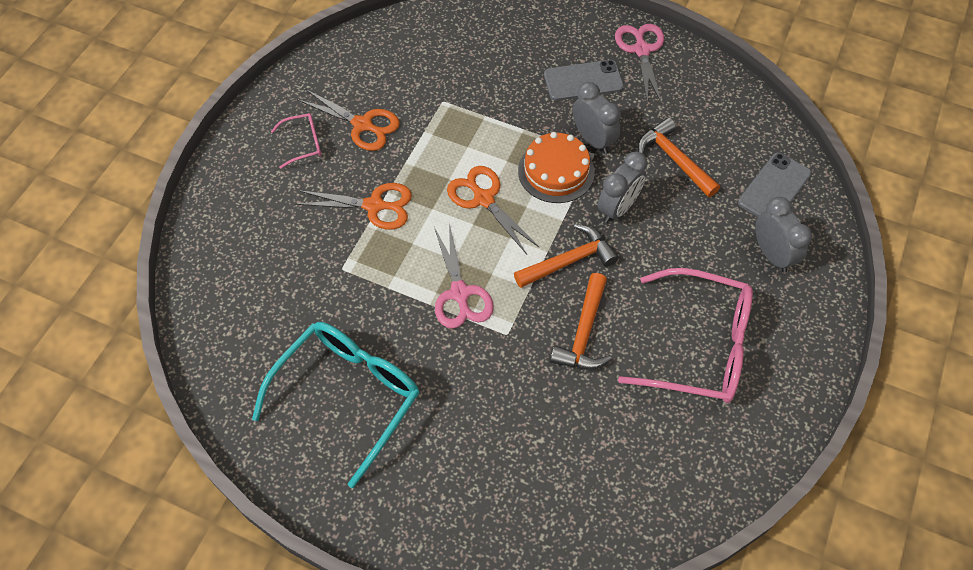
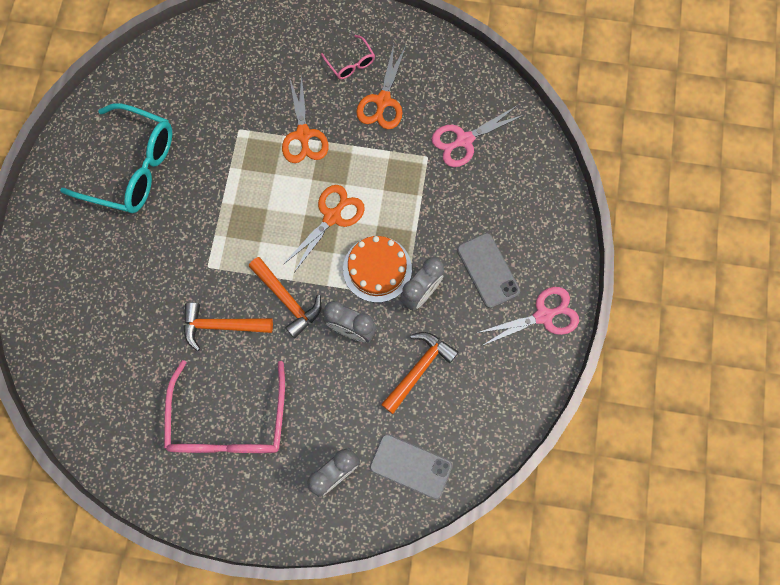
camera: 75 degrees right, 15 degrees up
(460, 293) = (236, 222): pink scissors -> pink scissors (464, 140)

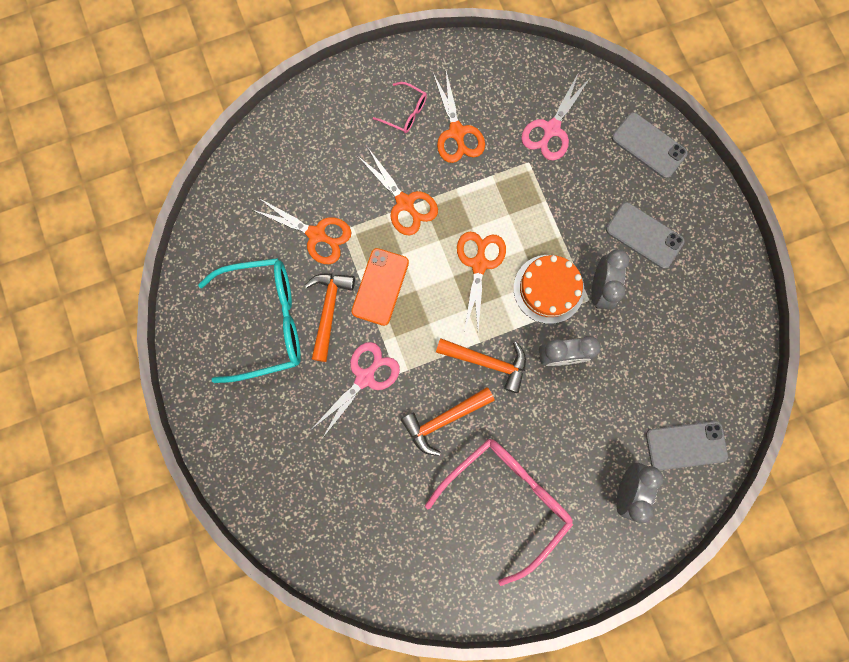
camera: 30 degrees left, 5 degrees up
(216, 121) = (316, 235): none -> orange scissors
(229, 420) = (505, 500): pink glasses -> pink glasses turned 105 degrees counterclockwise
(240, 190) = (380, 287): none -> orange phone
(419, 369) = (640, 357): orange hammer -> orange hammer (329, 310)
(540, 198) = (648, 146): none -> grey phone
(543, 316) = (715, 249): pink scissors -> pink scissors (365, 378)

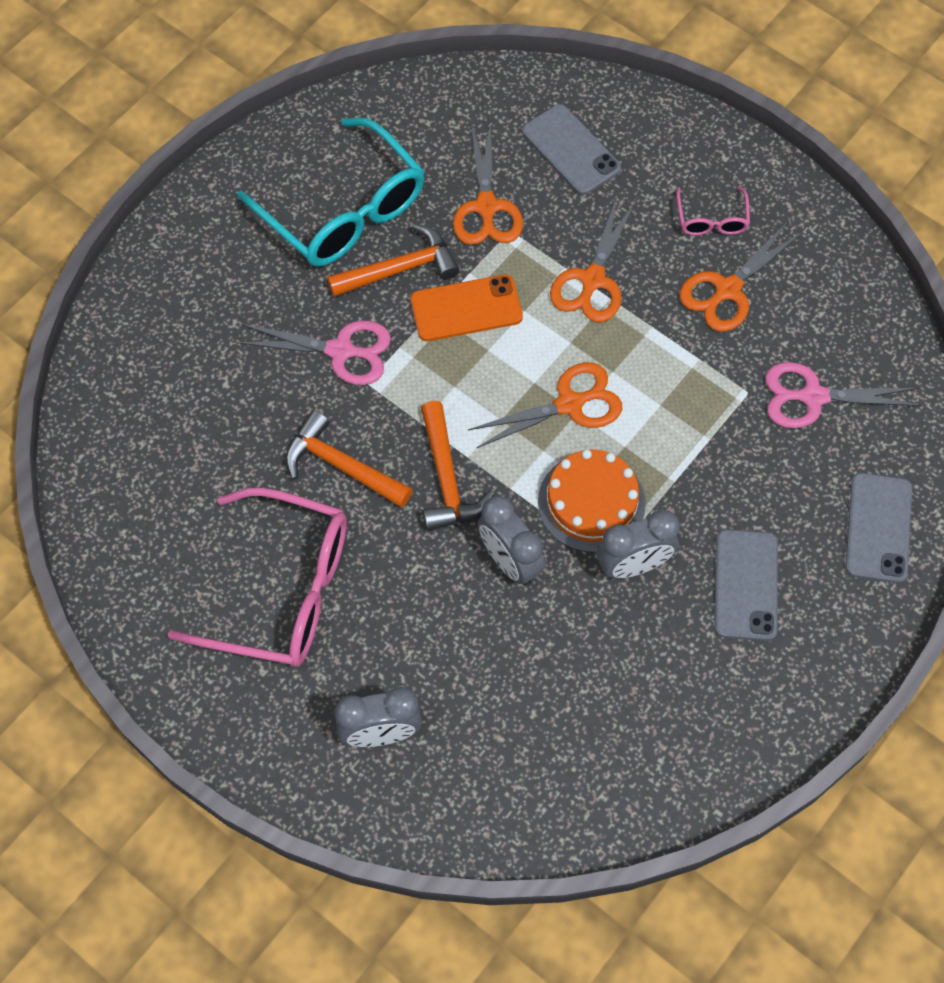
camera: 60 degrees right, 15 degrees down
(686, 445) = (486, 782): grey phone -> grey phone (571, 150)

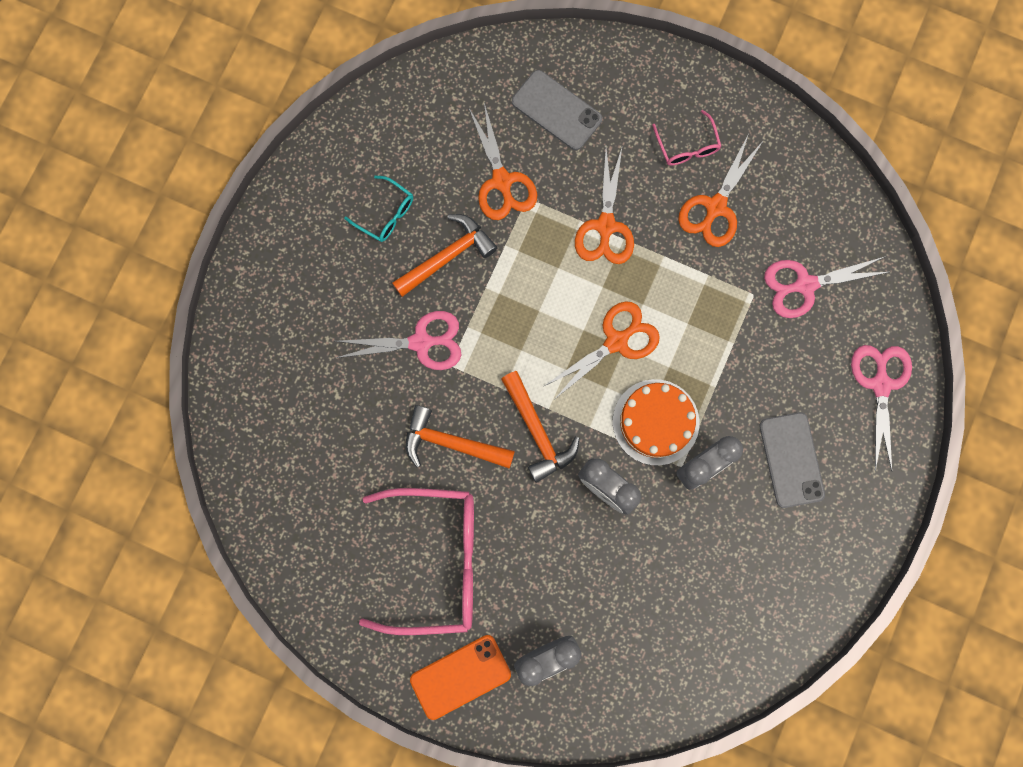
camera: 15 degrees left, 15 degrees up
(343, 210) = (385, 214): turquoise glasses -> turquoise glasses, size x0.45
(466, 308) = (511, 278): orange phone -> orange phone (460, 676)
(878, 528) = (880, 385): grey phone -> pink scissors

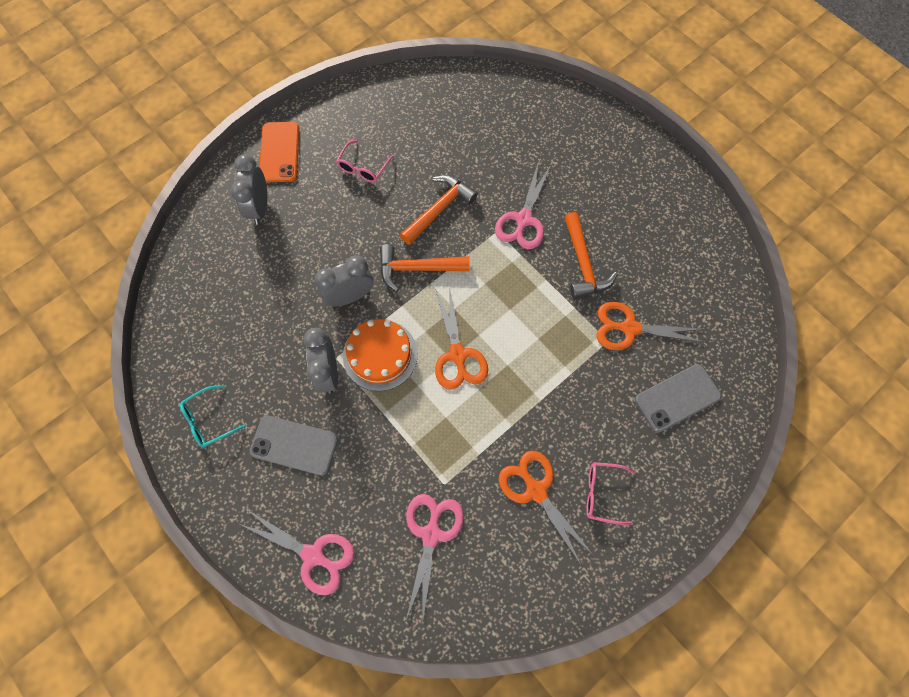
camera: 115 degrees right, 10 degrees down
(385, 214) = (636, 235): turquoise glasses -> turquoise glasses (209, 420)
(435, 560) = (363, 167): pink glasses -> pink glasses, size x0.45
(605, 226) = (558, 391): orange scissors -> none

